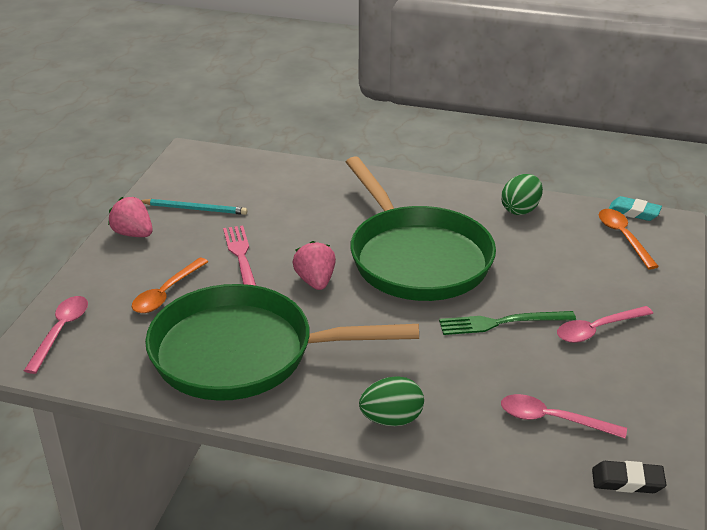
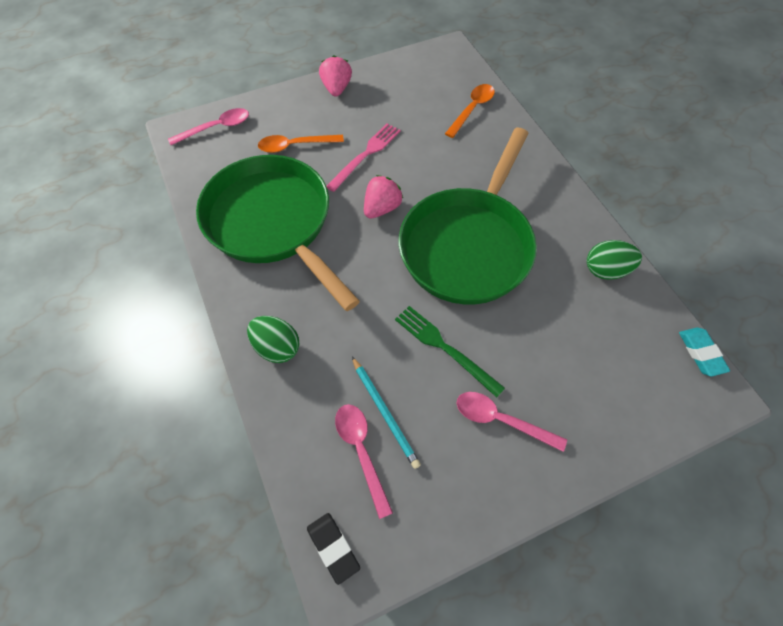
camera: 50 degrees right, 25 degrees up
(195, 209) = (393, 96): turquoise pencil -> turquoise pencil (385, 413)
(623, 237) = (652, 367): orange spoon -> orange spoon (472, 109)

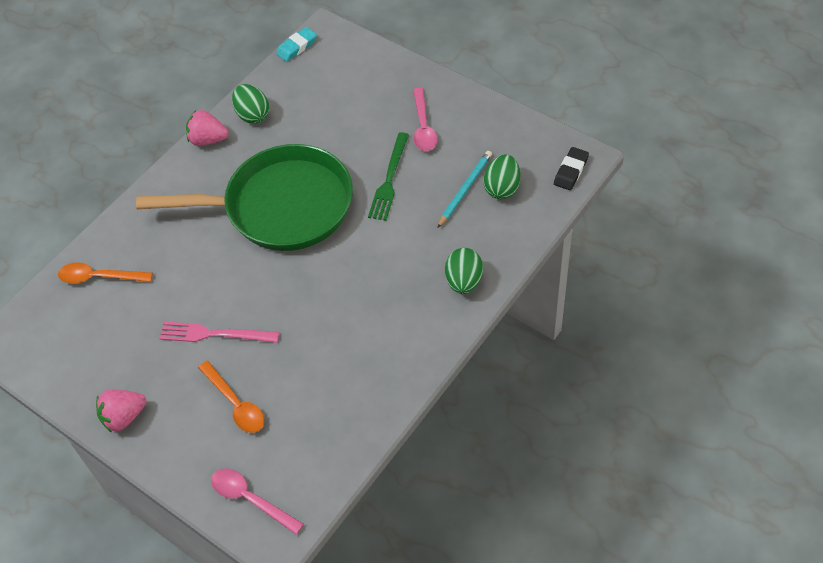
camera: 115 degrees left, 5 degrees down
(273, 224) = (347, 360): green pan -> none
(361, 452) = (502, 188): pink spoon -> green egg
(382, 208) = (276, 286): pink strawberry -> pink strawberry (208, 140)

